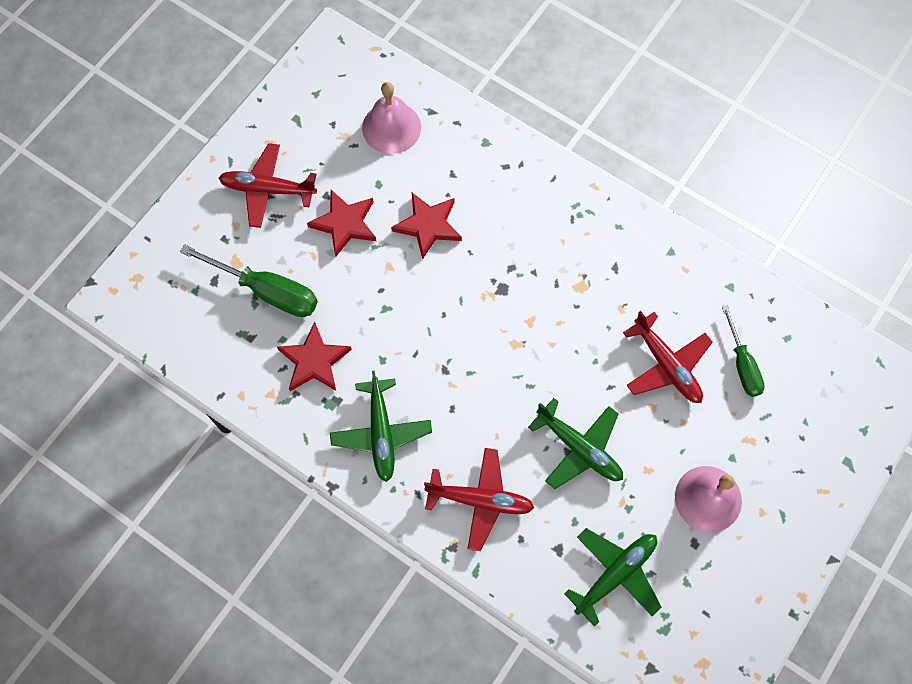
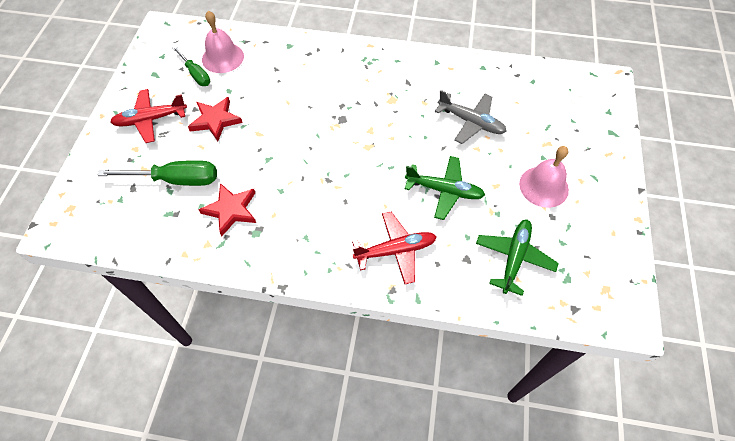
camera: 25 degrees left, 10 degrees down
(381, 433) = (303, 237): green plane -> none
(428, 226) = (274, 102): red star -> none
(667, 365) = (471, 122): red plane -> grey plane
(742, 364) = (516, 104): green screwdriver -> green screwdriver (196, 74)

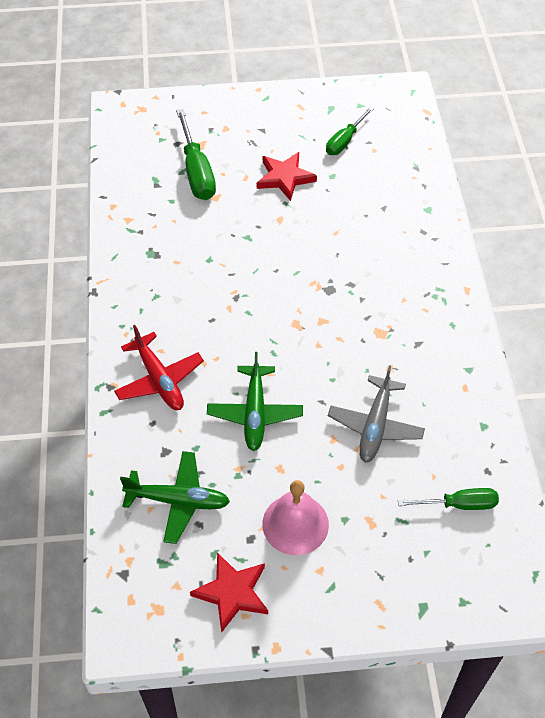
camera: 75 degrees right, 5 degrees down
(150, 120) = (266, 127): red plane -> none
(223, 57) = (380, 155): pink bell -> none
(231, 210) = (172, 225): red star -> red star (232, 593)
(540, 95) = (459, 504): none -> green screwdriver

